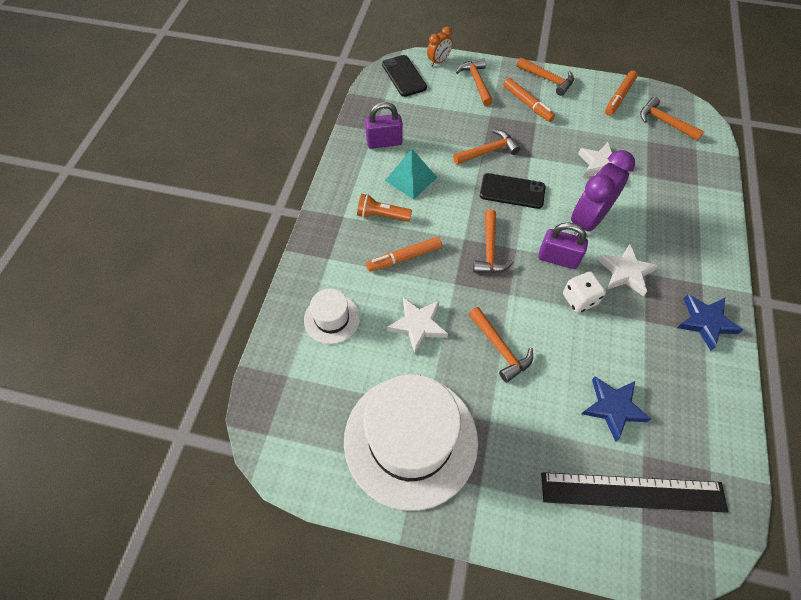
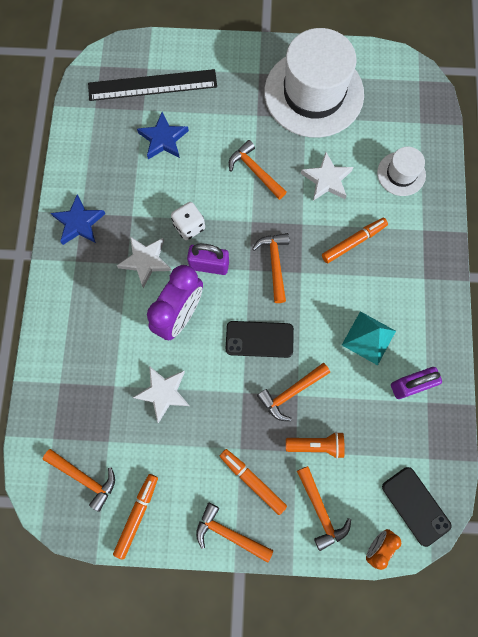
camera: 170 degrees right, 15 degrees up
(382, 215) = (386, 285): orange flashlight -> orange flashlight (316, 445)

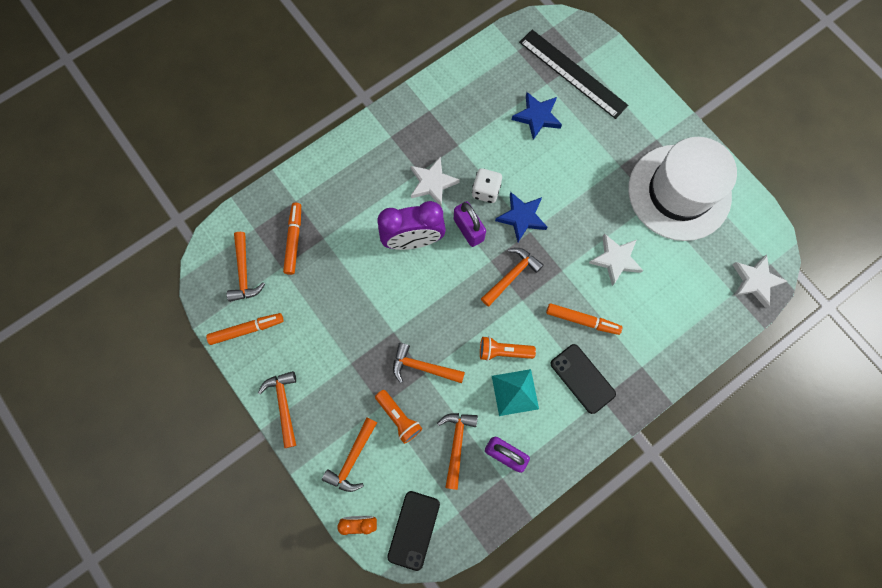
camera: 50 degrees right, 0 degrees up
(79, 223) = (420, 115): blue star -> blue star (522, 217)
(163, 393) = (346, 276): white star -> white star (755, 281)
(252, 481) = (334, 391): orange marker -> orange marker (294, 240)
(255, 171) = (573, 202): orange hammer -> orange hammer (456, 444)
(259, 339) = (443, 311): black phone -> black phone (582, 378)
(329, 320) = (503, 351): none -> orange flashlight
(401, 174) = (674, 312): white hat -> none

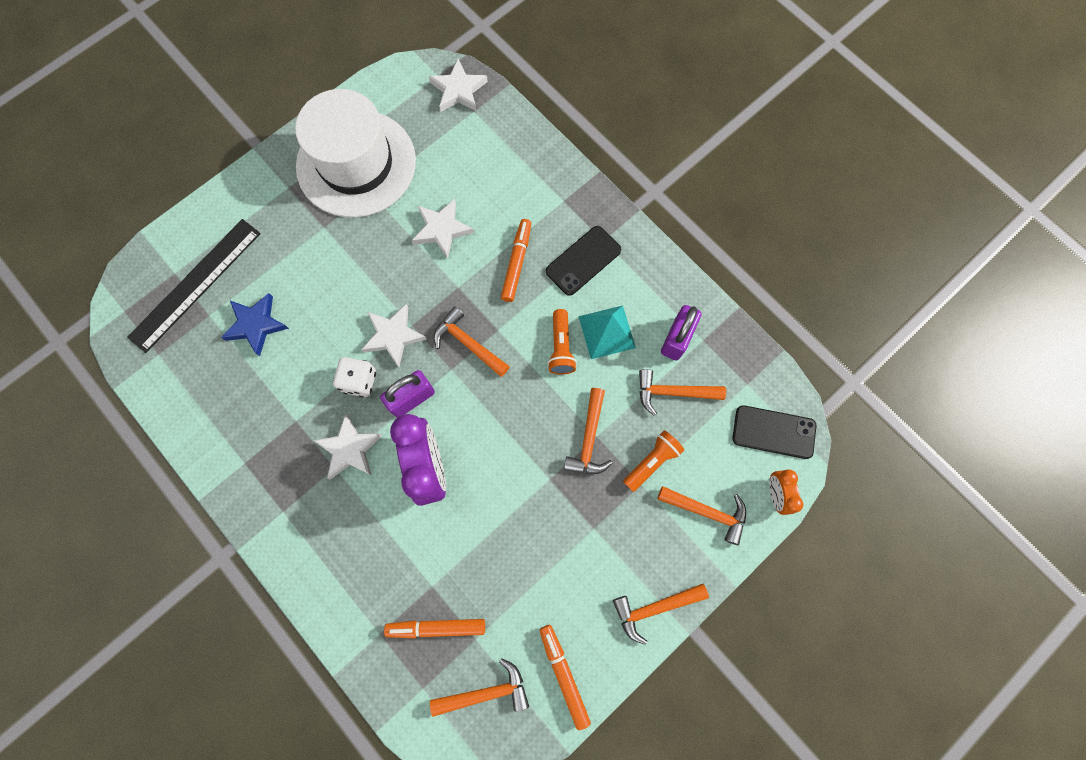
camera: 95 degrees left, 0 degrees up
(522, 217) = (393, 336): blue star -> white star

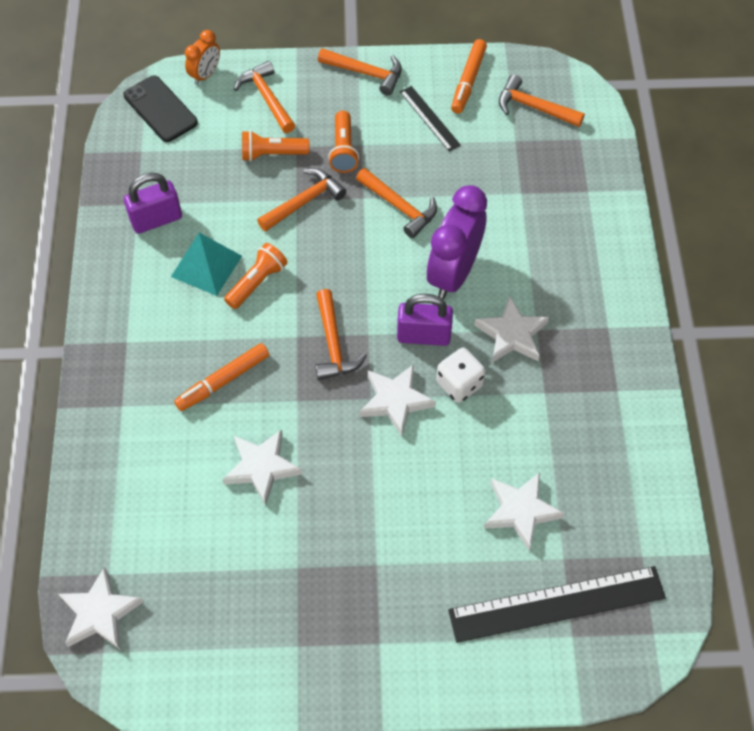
camera: 140 degrees left, 15 degrees down
(256, 325) = (521, 511): blue star -> white star
(356, 163) = (284, 612): white hat -> none
(436, 627) = (539, 166): orange marker -> none
(563, 603) = (429, 118): none -> black ruler
(583, 261) = (163, 337): black phone -> none
(602, 511) = (343, 150): none -> orange flashlight
(673, 392) = (203, 185): orange hammer -> orange hammer (399, 207)

